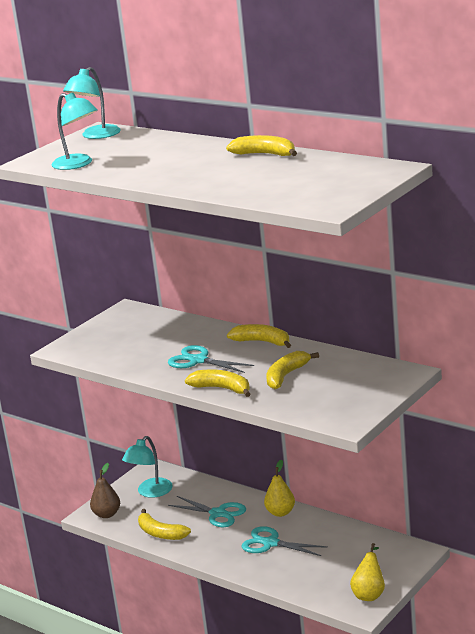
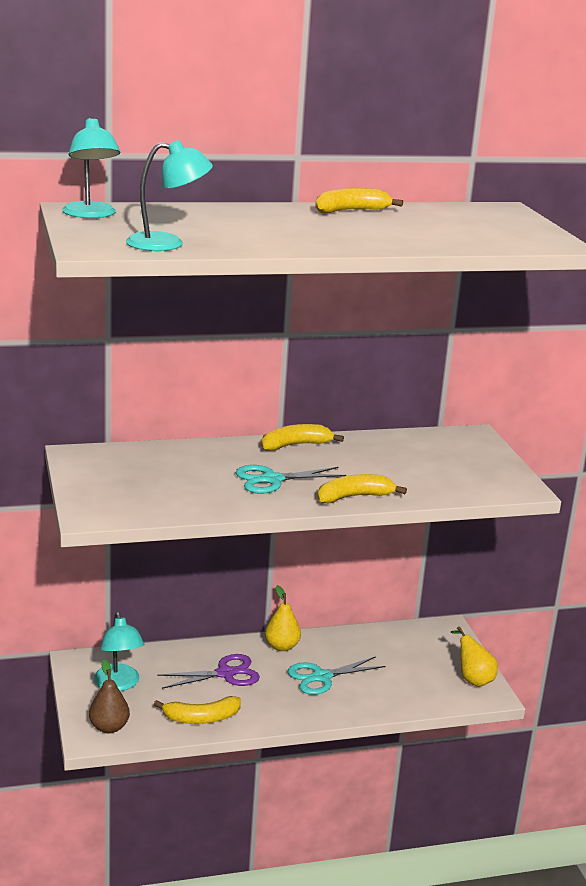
camera: 55 degrees left, 0 degrees up
(218, 513) = (225, 673): turquoise scissors -> purple scissors
(286, 376) = (385, 467): yellow banana -> none

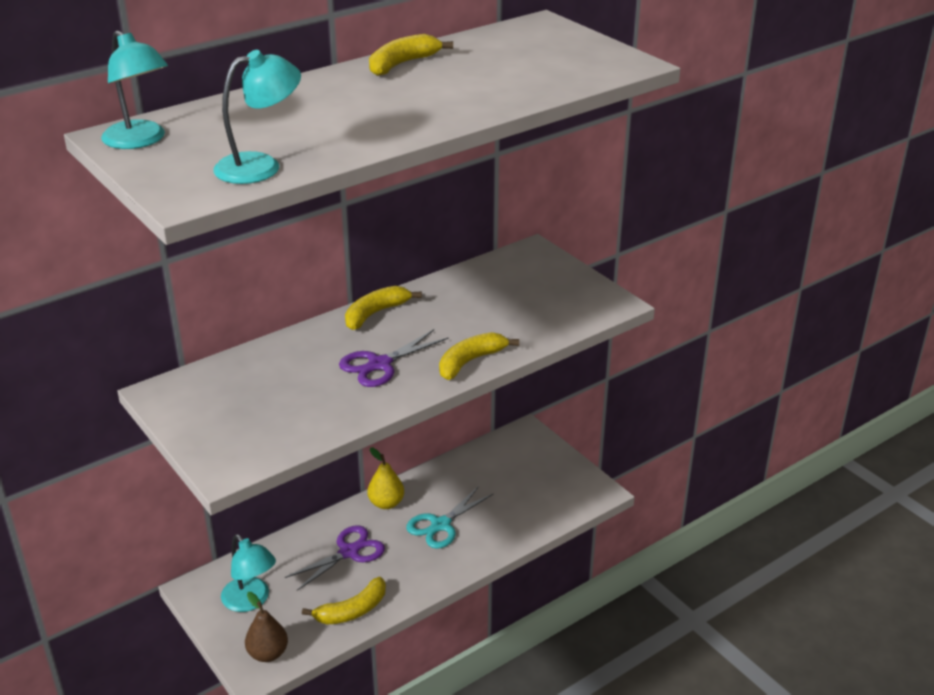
camera: 20 degrees left, 10 degrees up
(272, 480) = (379, 364): turquoise scissors -> purple scissors
(473, 679) = (575, 480): yellow pear -> none

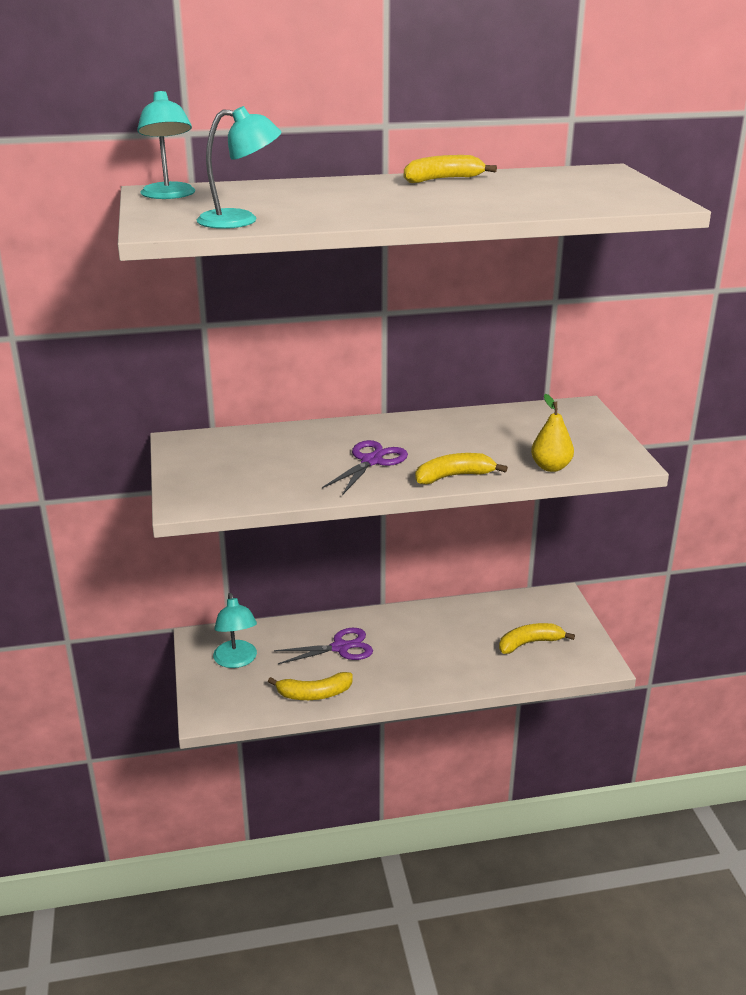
camera: 25 degrees right, 5 degrees down
(268, 653) = (224, 705): brown pear -> none
(375, 314) = (398, 424): yellow banana -> yellow banana (529, 643)
(379, 364) = (371, 461): purple scissors -> purple scissors turned 135 degrees clockwise
(386, 503) = (396, 619): yellow pear -> yellow pear (550, 467)
(440, 525) = (433, 649): turquoise scissors -> none

